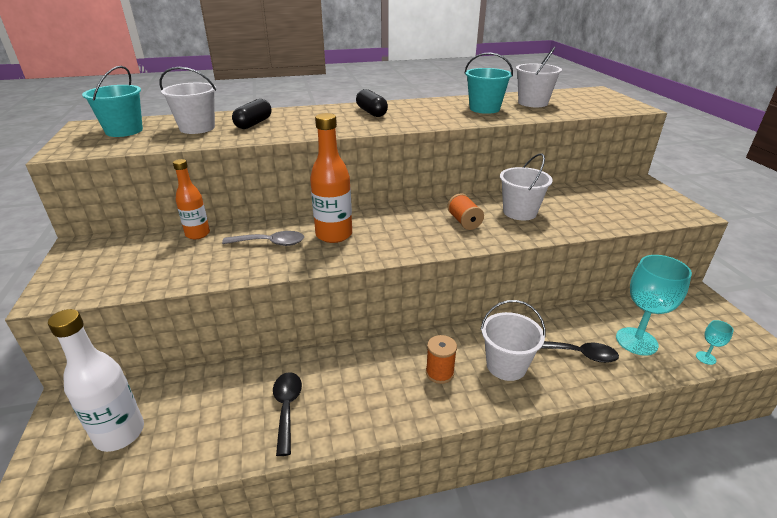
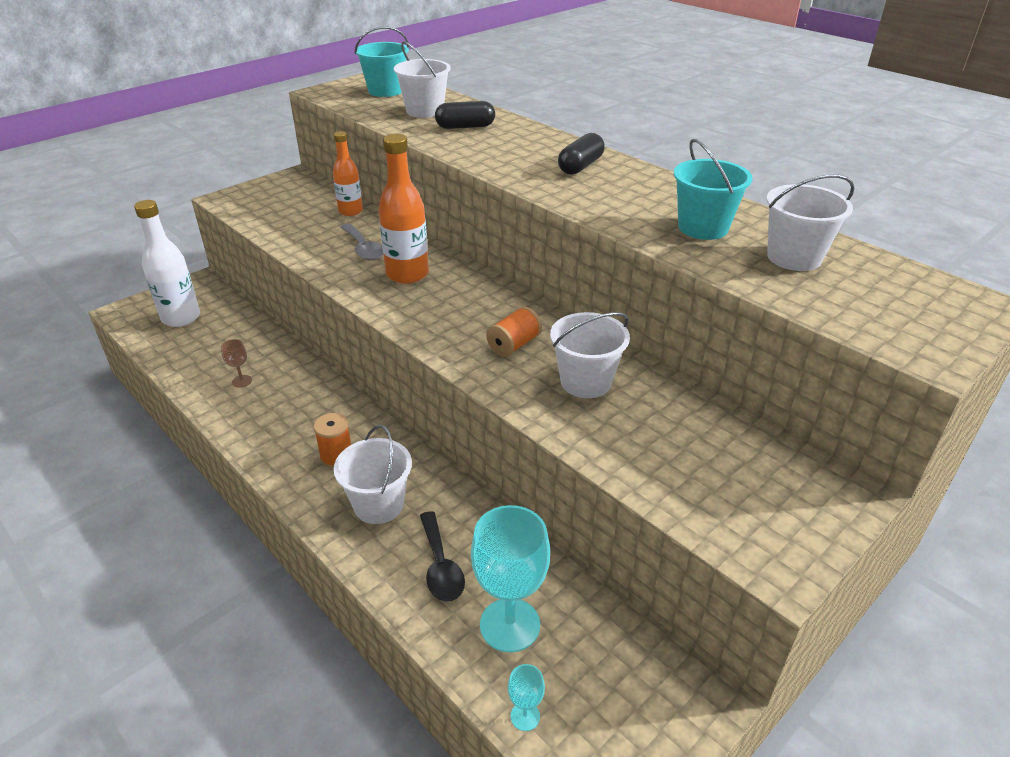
camera: 60 degrees right, 5 degrees up
(287, 408) = (242, 381): black spoon -> brown goblet

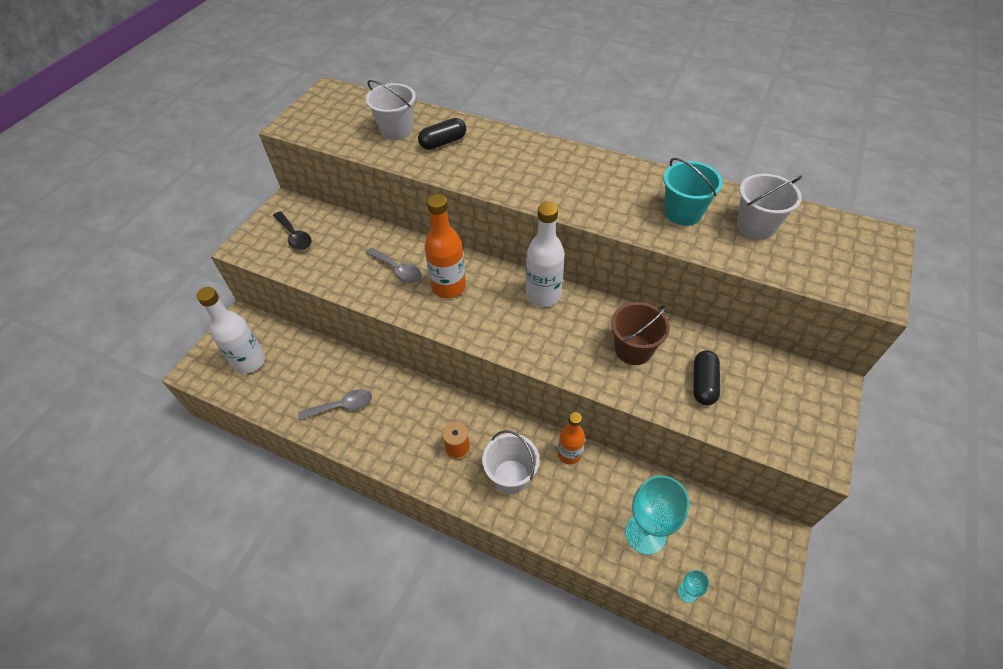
camera: 20 degrees left, 15 degrees up
(242, 381) = (342, 406): brown goblet -> grey spoon
(350, 211) = (360, 232): orange bottle -> orange bottle (569, 454)
(385, 91) = (345, 111): turquoise bucket -> none
(440, 566) = (579, 508): black spoon -> black spoon (295, 236)
(510, 306) = (543, 295): none -> white bottle
(514, 345) = (567, 332): orange spool -> none
(580, 166) = (560, 167): black capsule -> black capsule (703, 383)
(585, 382) = (633, 349): white bucket -> brown bucket

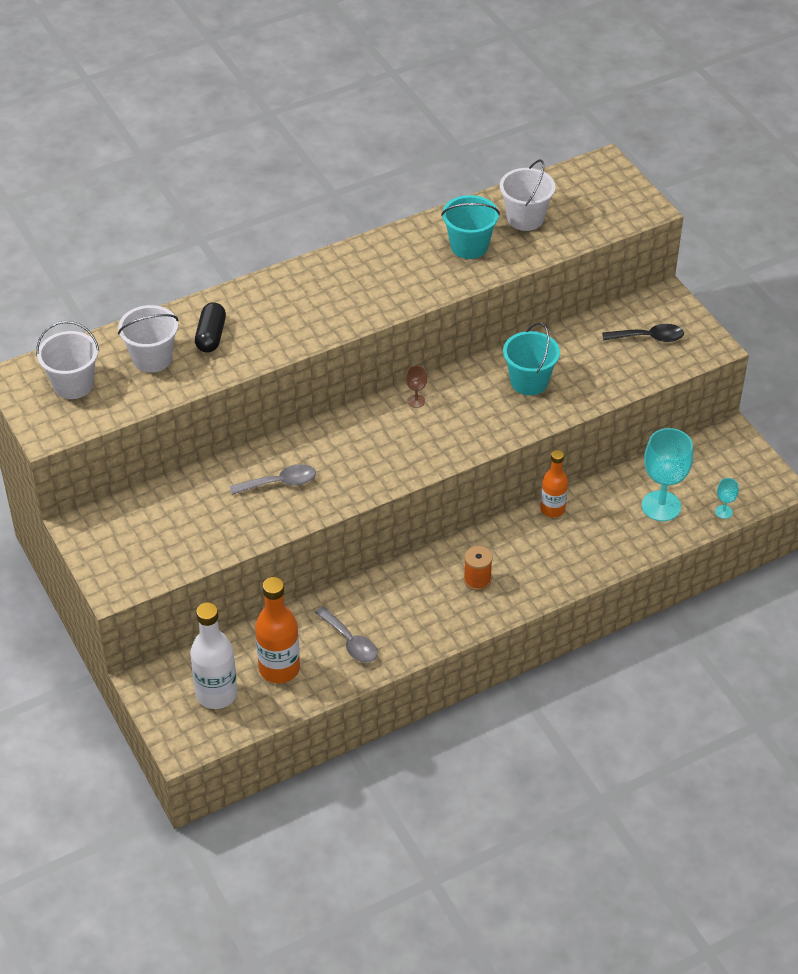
camera: 55 degrees left, 5 degrees down
(295, 236) = (143, 539): black spoon -> black spoon (649, 337)
(342, 406) = (350, 642): grey spoon -> grey spoon turned 120 degrees clockwise
(449, 287) = (340, 458): orange bottle -> orange bottle (279, 668)
(511, 476) = (538, 559): white bucket -> white bucket (73, 384)
(543, 295) = (416, 401): white bottle -> brown goblet
(633, 349) = (529, 381): brown bucket -> turquoise bucket
(703, 383) = (598, 363): black capsule -> none

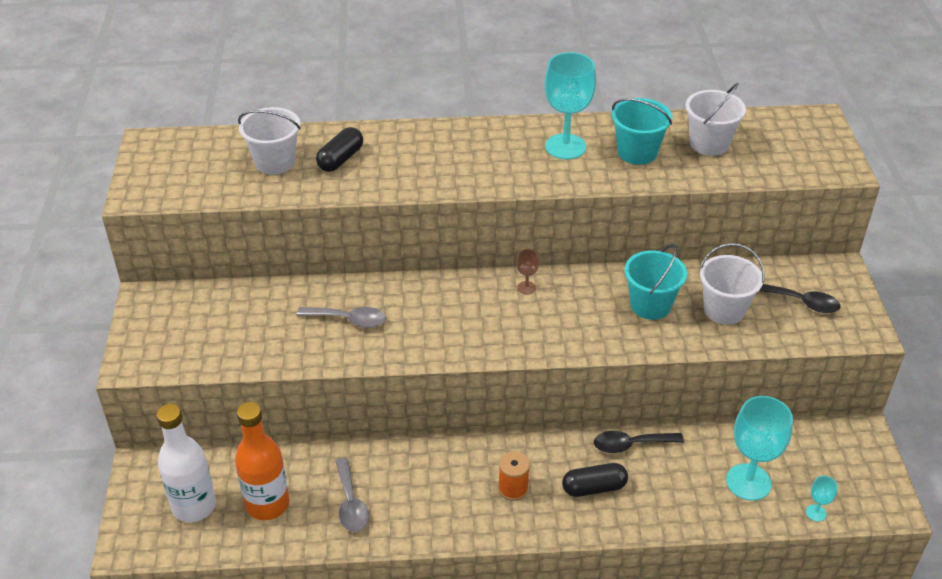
camera: 25 degrees right, 5 degrees down
(73, 384) = (190, 163): white bucket -> white bucket (724, 310)
(404, 260) = (565, 146): none -> turquoise goblet
(542, 555) = (594, 488): none -> black capsule
(552, 509) = (630, 445): orange bottle -> black spoon

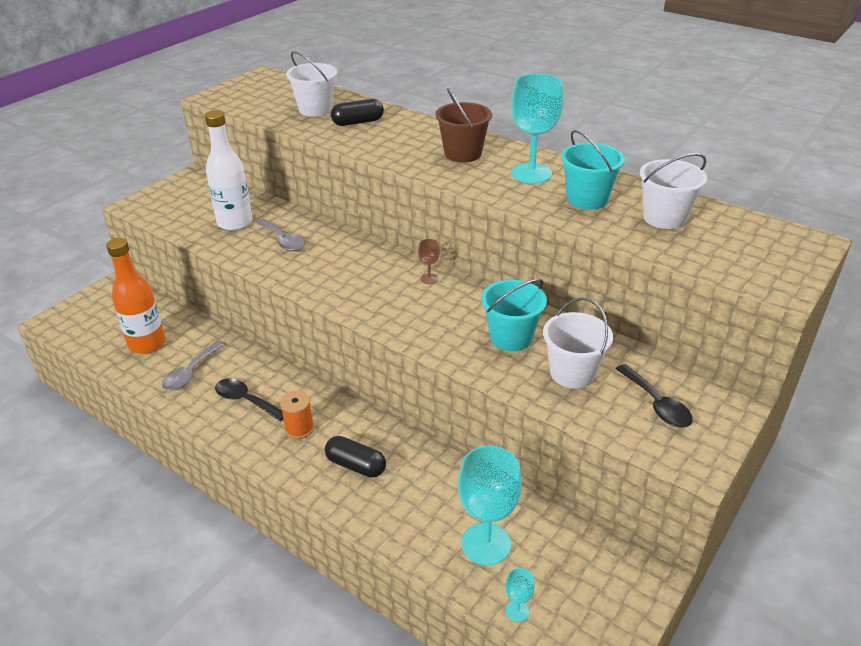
camera: 40 degrees right, 5 degrees down
(194, 506) = (111, 321): white bottle -> white bottle (235, 223)
(484, 151) = (463, 153): none -> brown bucket
(630, 445) = (423, 453): black spoon -> black spoon (245, 400)

